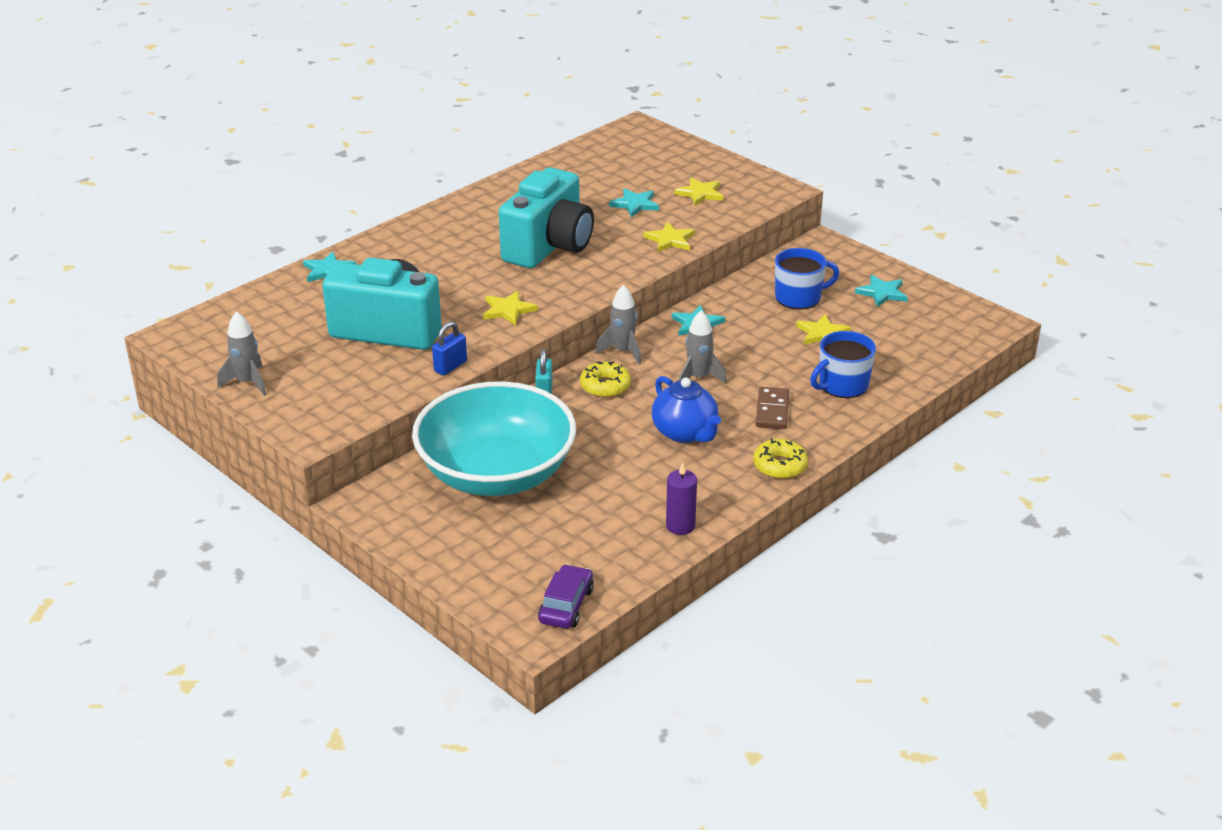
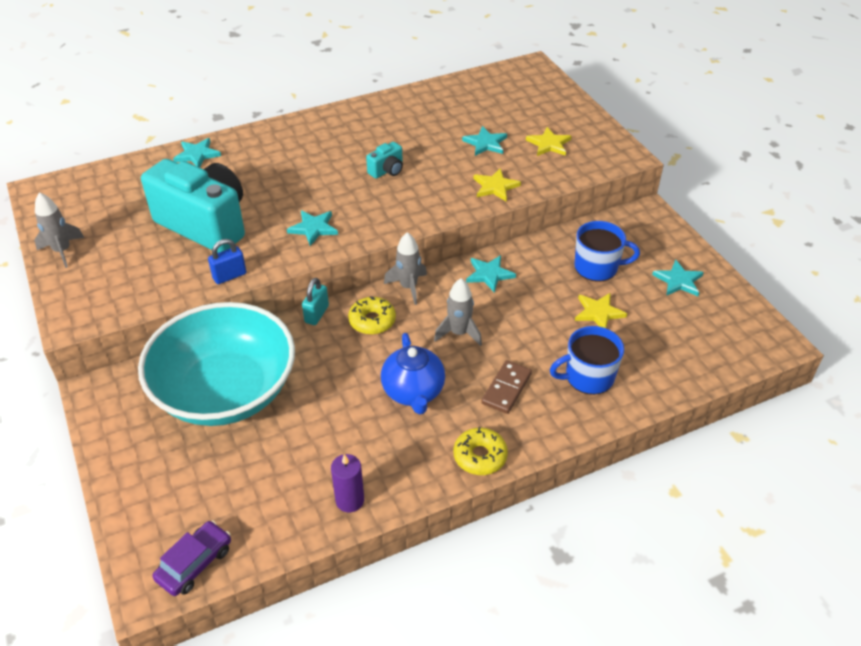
camera: 20 degrees right, 10 degrees up
(508, 310) = (313, 228): yellow star -> turquoise star
(549, 247) = (387, 171): turquoise camera -> turquoise camera, size x0.41

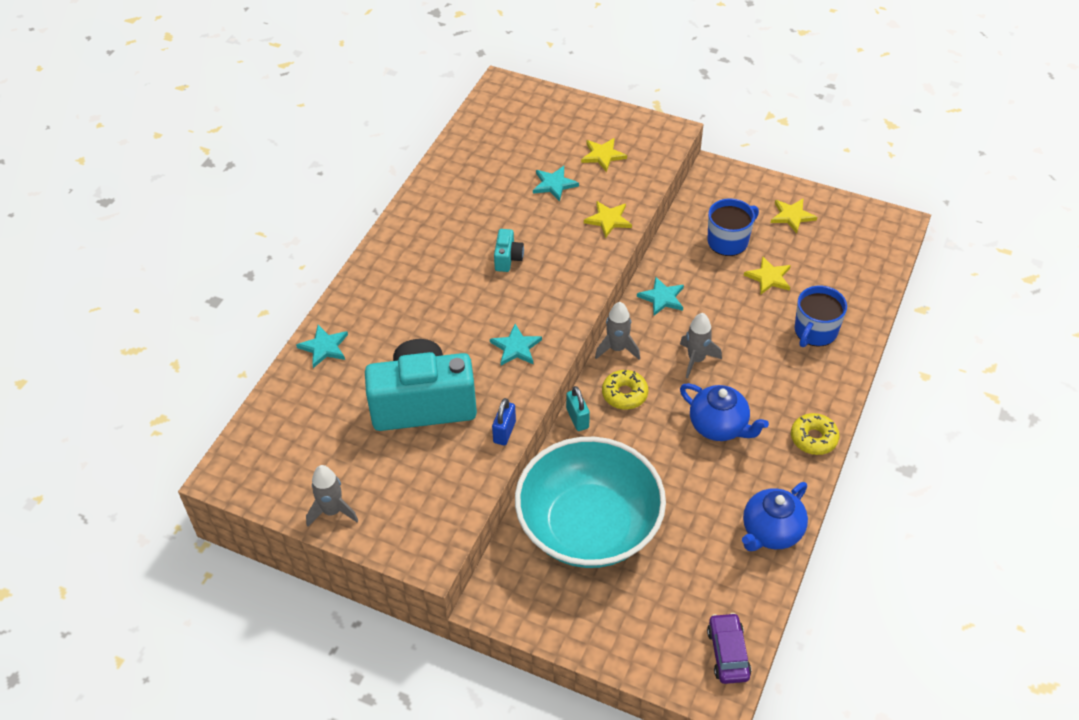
camera: 40 degrees left, 5 degrees up
(350, 500) = (771, 532): purple candle -> blue teapot
(506, 388) = (775, 378): brown domino -> none
(678, 281) = (792, 216): turquoise star -> yellow star

